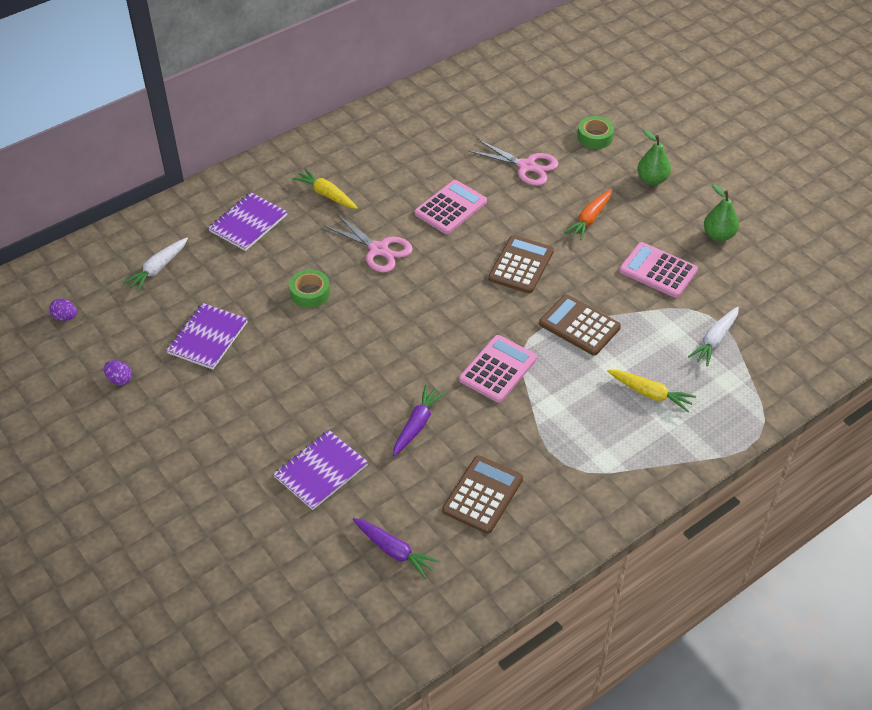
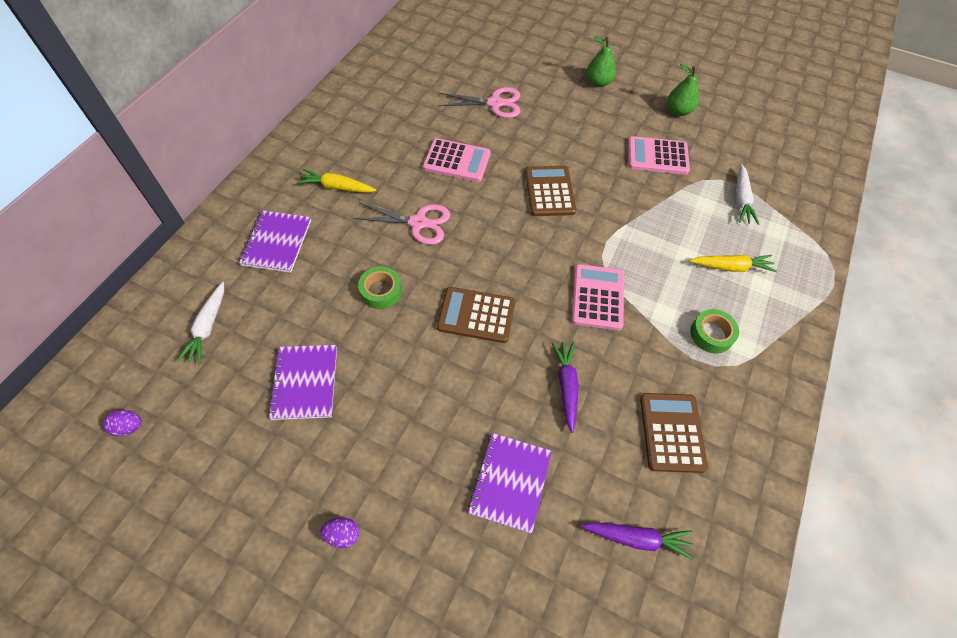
camera: 30 degrees left, 10 degrees up
(120, 379) = (233, 476): purple egg -> purple egg (343, 534)
(451, 208) = (456, 161): pink calculator -> pink calculator turned 90 degrees clockwise
(579, 325) = (634, 228): brown calculator -> brown calculator (476, 315)
(589, 219) = (575, 131): orange carrot -> none
(595, 137) = (531, 62): green tape -> green tape (711, 334)

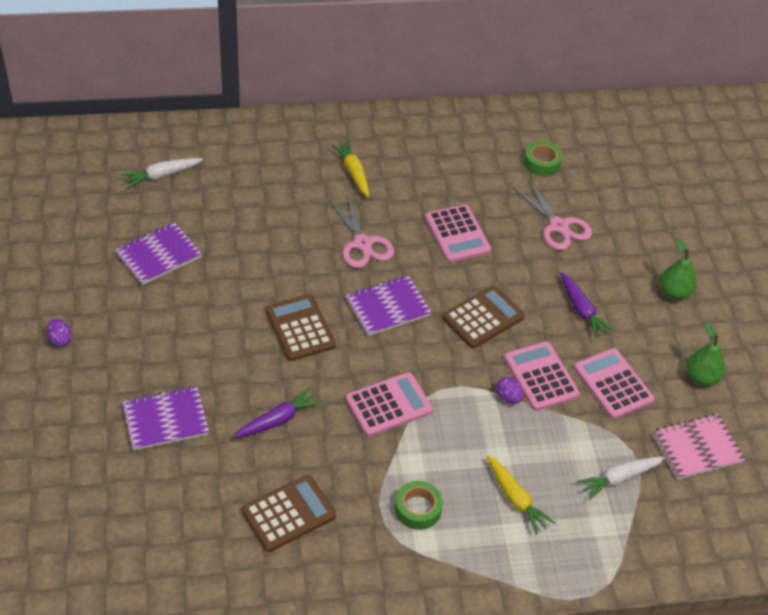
camera: 55 degrees right, 10 degrees down
(129, 427) = (58, 184): purple egg -> purple egg (508, 397)
(277, 242) = (266, 169): purple notebook -> purple notebook (387, 307)
(381, 291) = (273, 256): green tape -> green tape (542, 163)
(627, 190) = (541, 376): none -> pink calculator
(637, 538) = (175, 523): purple carrot -> purple carrot (581, 310)
(735, 146) = (697, 448): none -> pink notebook

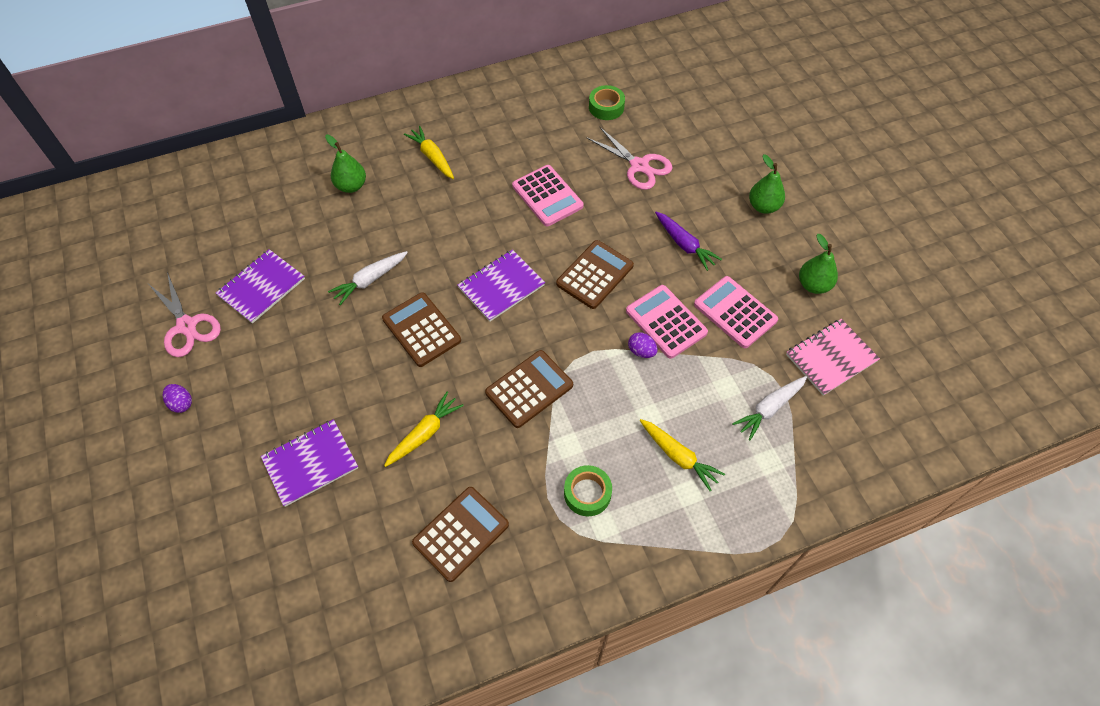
camera: 10 degrees left, 10 degrees up
(162, 175) = (245, 203): white carrot -> white carrot (370, 280)
(267, 182) = (351, 186): none -> green pear
(278, 420) = (424, 433): purple carrot -> yellow carrot
(362, 244) = (460, 227): pink scissors -> pink scissors (187, 326)
(389, 405) = (529, 389): pink calculator -> brown calculator

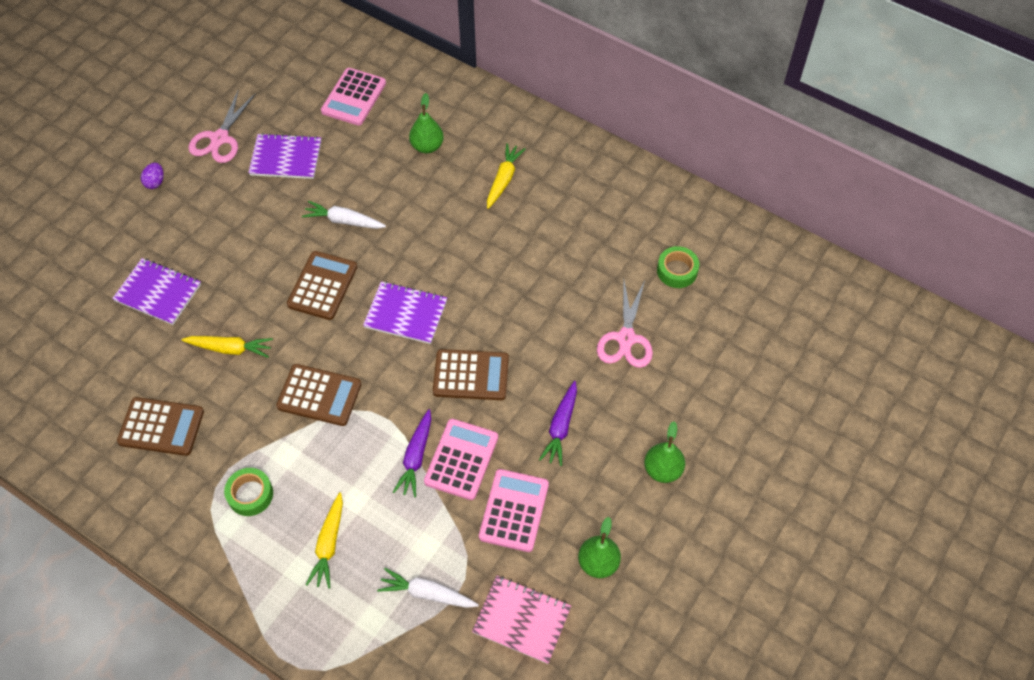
camera: 55 degrees right, 0 degrees up
(547, 196) = (530, 288): pink calculator -> pink calculator (353, 97)
(641, 351) = (416, 457): purple egg -> purple carrot

